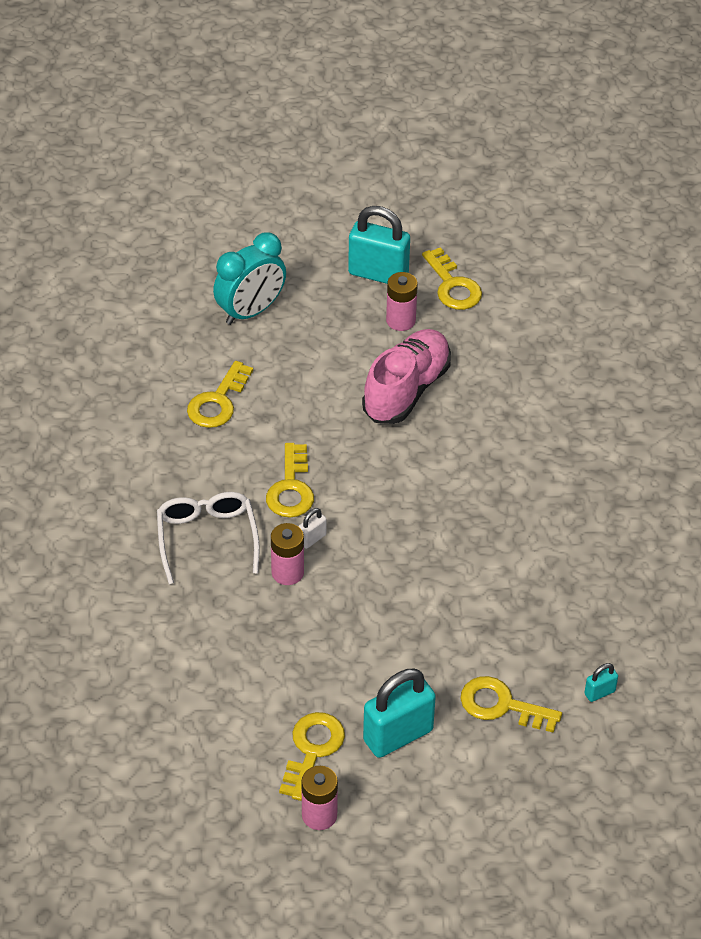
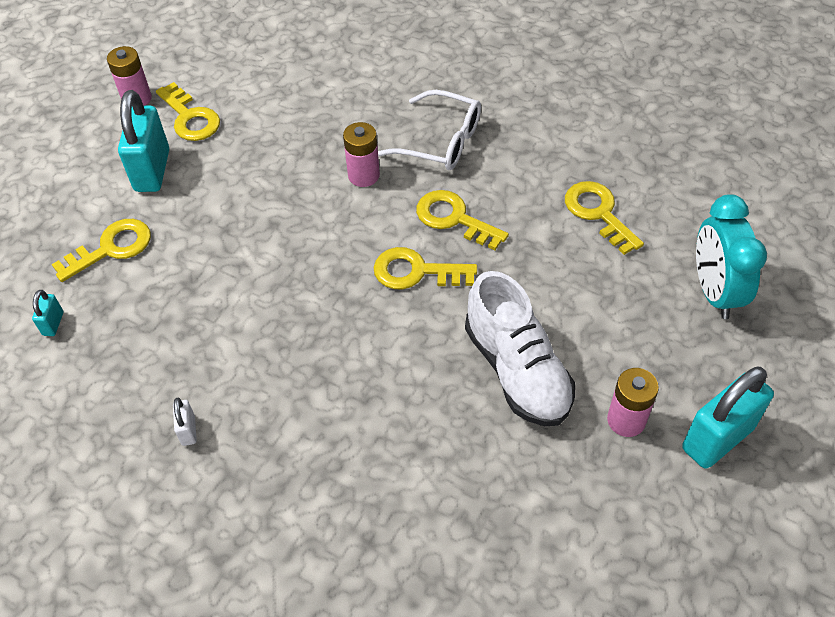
camera: 125 degrees right, 5 degrees up
(312, 539) = (386, 207): white padlock -> white padlock (188, 430)
(406, 390) = (517, 370): pink shoe -> white shoe
(453, 286) = (656, 507): yellow key -> yellow key (416, 272)

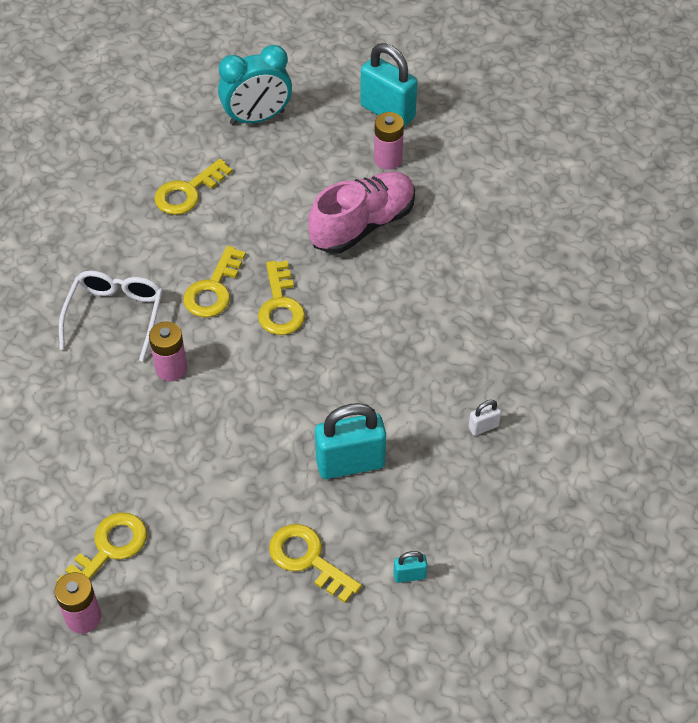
camera: 105 degrees left, 0 degrees up
(152, 170) = (195, 559): turquoise padlock -> turquoise padlock (350, 463)
(517, 370) = (362, 225): white shoe -> pink shoe

